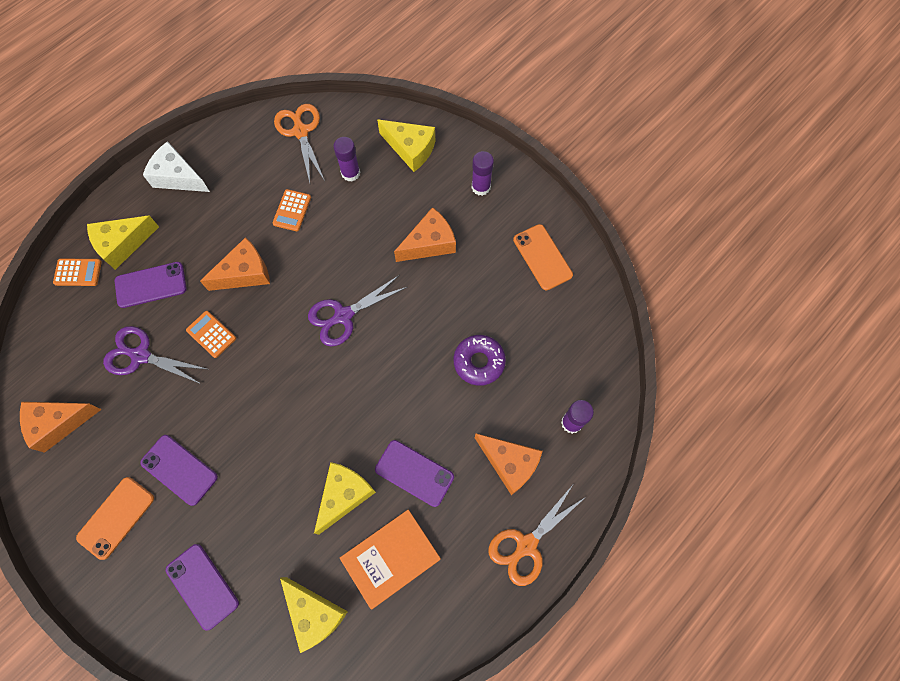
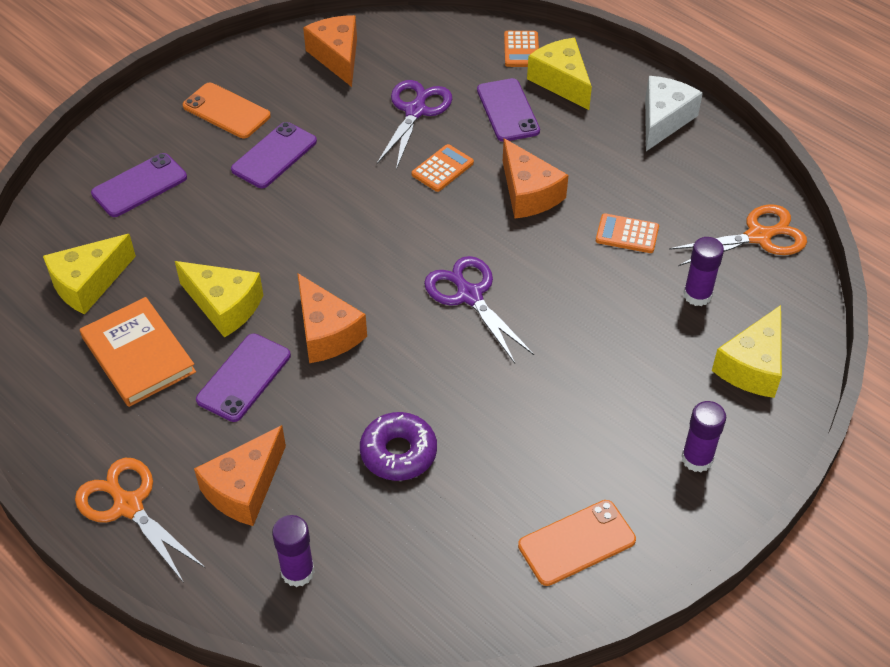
camera: 90 degrees right, 20 degrees down
(429, 243) = (589, 391): orange cheese -> orange cheese (326, 332)

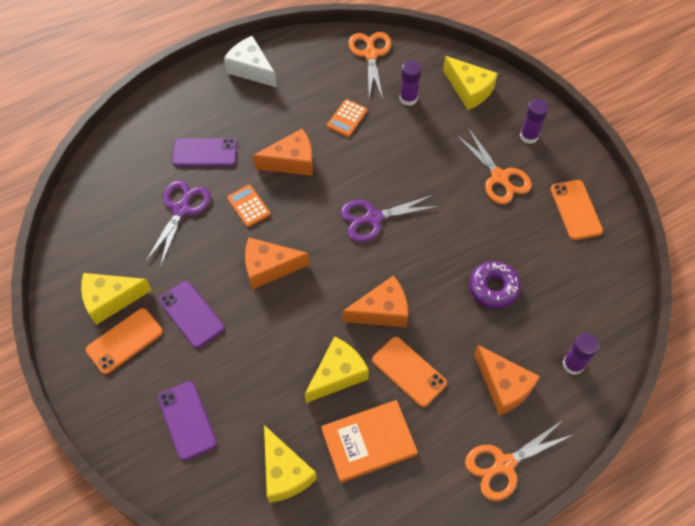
camera: 75 degrees left, 10 degrees up
(244, 378) = (409, 371): purple phone -> orange phone
(337, 57) = (95, 249): orange cheese -> orange cheese (269, 267)
(415, 111) = (181, 209): purple scissors -> purple scissors turned 75 degrees clockwise
(521, 50) = (144, 128): orange calculator -> none
(561, 81) = (188, 114): yellow cheese -> yellow cheese (111, 300)
(599, 431) = (499, 177): none -> orange scissors

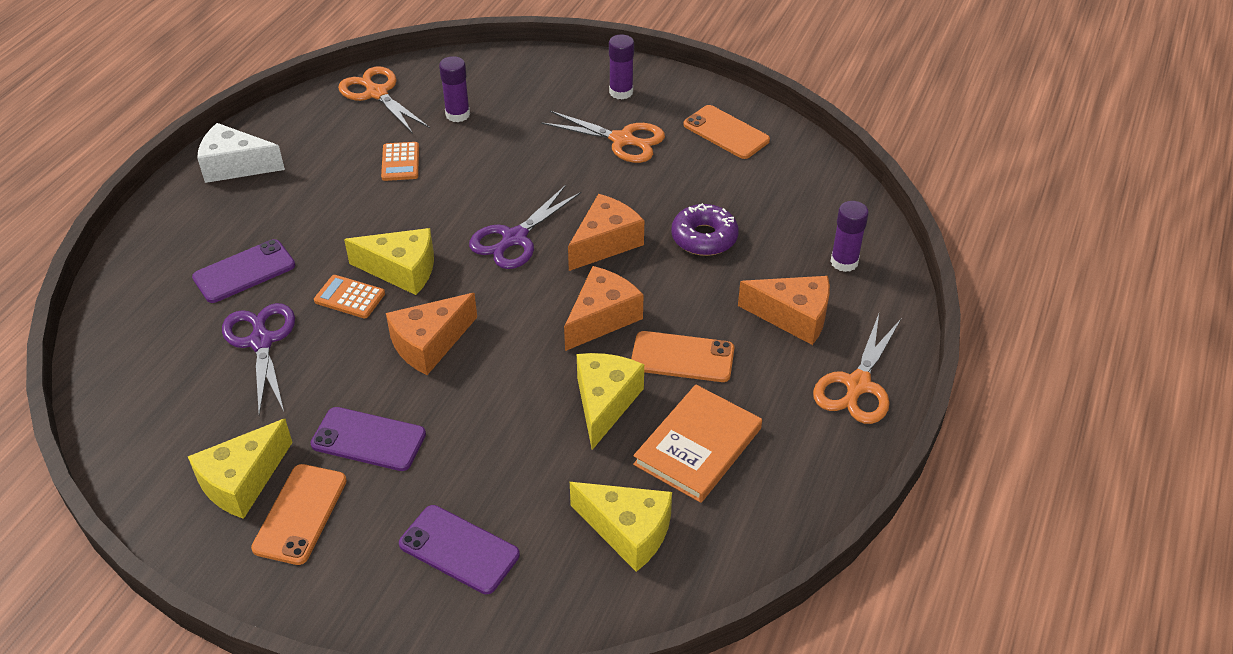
camera: 35 degrees left, 15 degrees down
(291, 161) = (367, 231): orange cheese -> orange cheese (605, 243)
(469, 90) = (520, 79): yellow cheese -> yellow cheese (402, 270)

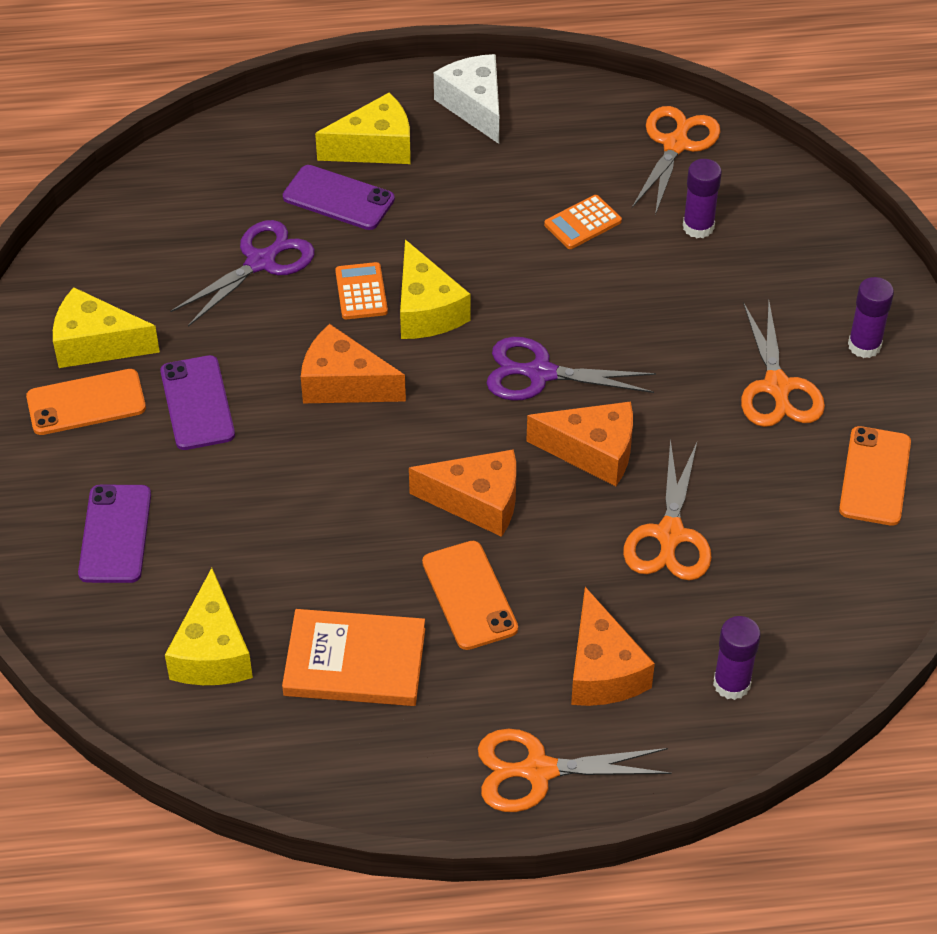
camera: 60 degrees right, 5 degrees up
(605, 403) = (361, 559): yellow cheese -> yellow cheese (375, 147)
(704, 238) = (670, 535): purple donut -> orange scissors

